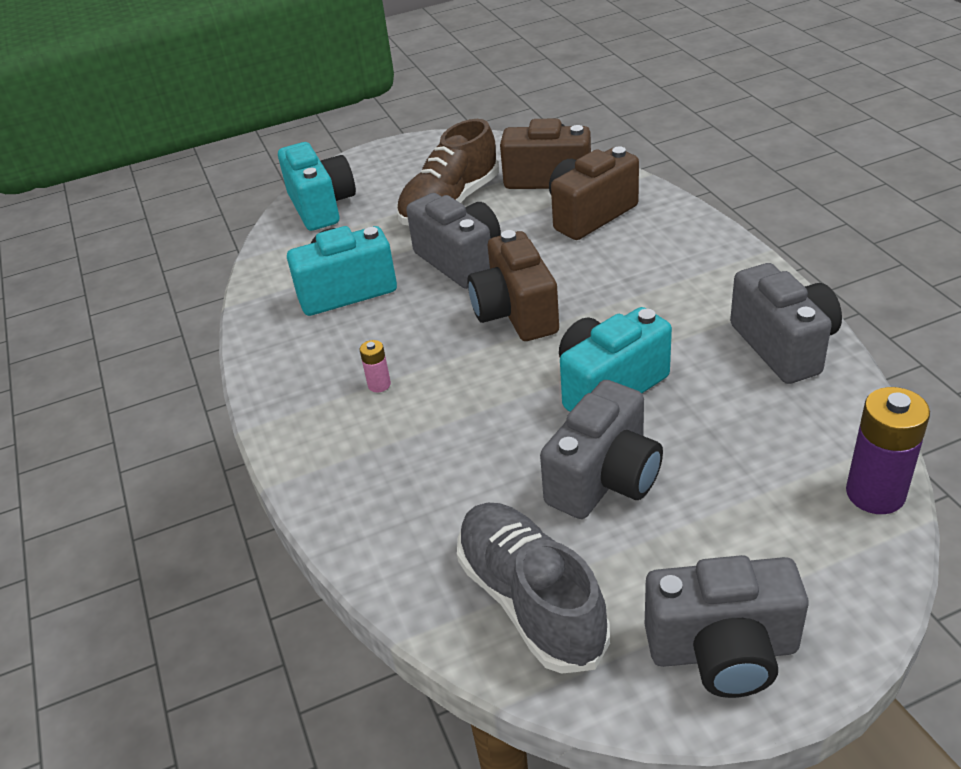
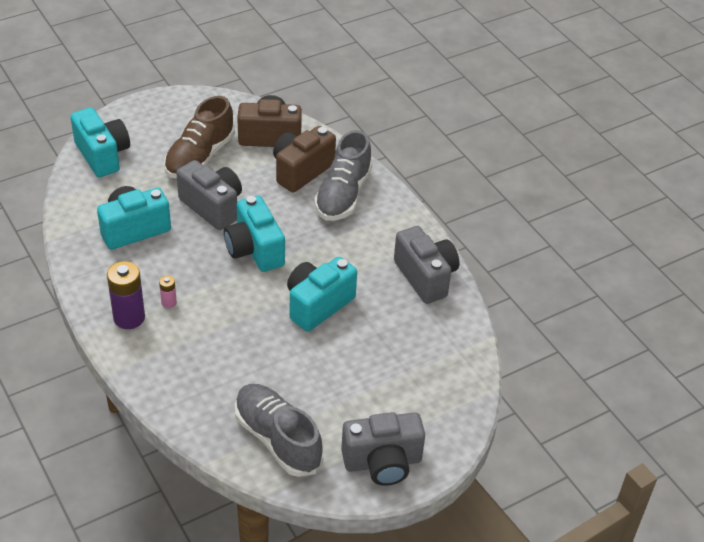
camera: 15 degrees left, 5 degrees up
(515, 313) = (254, 250): brown camera -> turquoise camera
(604, 479) = (317, 366): grey camera -> none
(650, 241) = (343, 195): none -> grey shoe
(875, 493) = (469, 373): purple battery -> purple battery (129, 318)

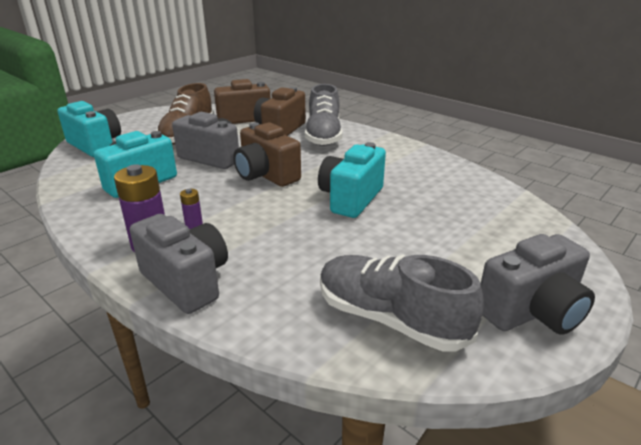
camera: 15 degrees left, 15 degrees down
(169, 302) = (194, 224): pink battery -> purple battery
(254, 250) = (266, 175): turquoise camera -> brown camera
(425, 277) = (432, 166): grey camera -> grey camera (186, 281)

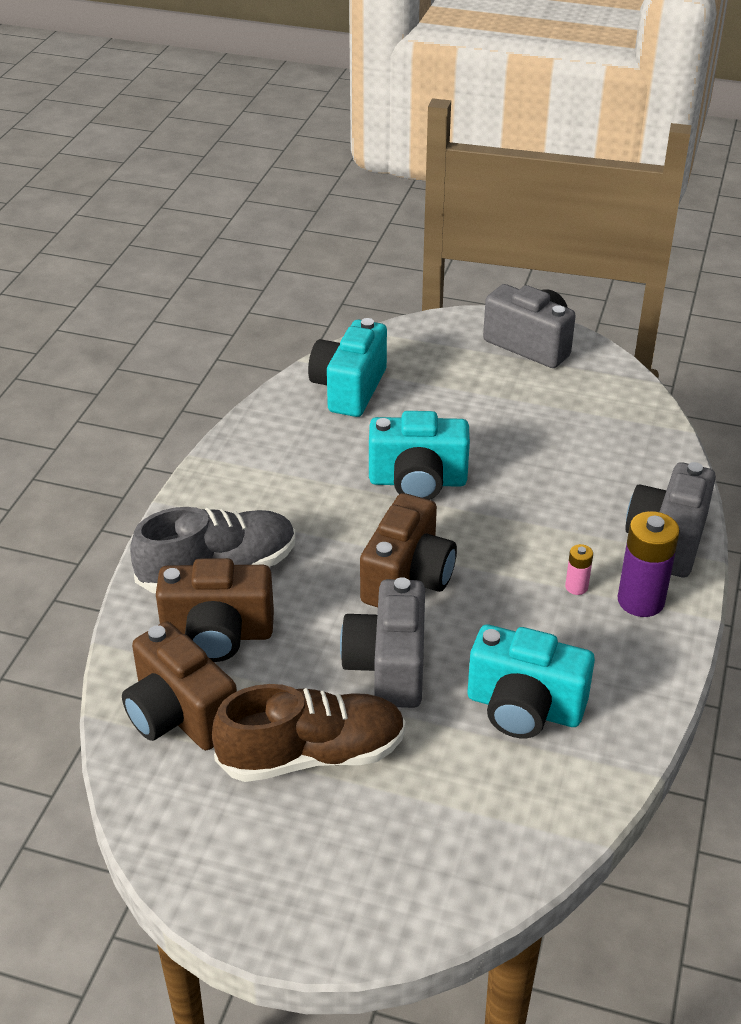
camera: 115 degrees left, 10 degrees up
(95, 145) = (445, 869): turquoise camera -> turquoise camera (349, 389)
(194, 224) = (576, 587): purple battery -> pink battery
(390, 319) = (602, 408): grey shoe -> none

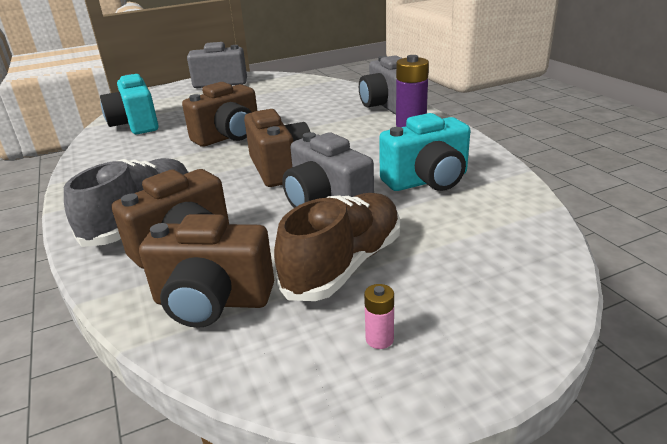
camera: 40 degrees left, 10 degrees down
(417, 481) = (229, 137): turquoise camera -> brown camera
(576, 587) = (374, 134): pink battery -> pink battery (379, 339)

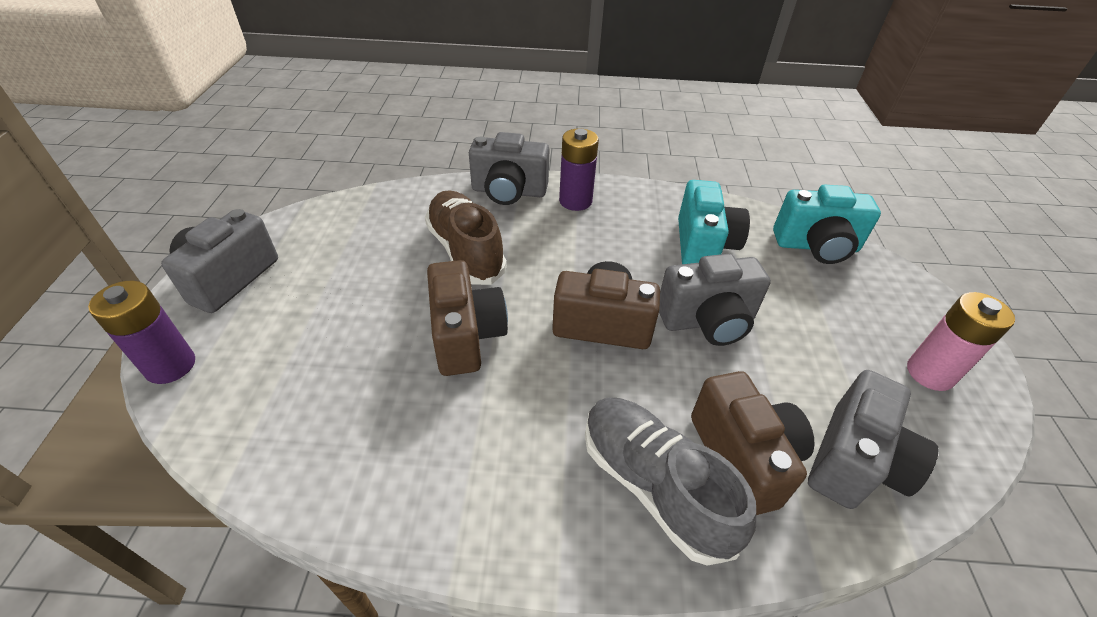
camera: 65 degrees left, 15 degrees up
(136, 124) = (297, 425): turquoise camera -> turquoise camera (816, 246)
(156, 94) = (170, 366): none -> purple battery
(212, 301) = (854, 462): brown camera -> grey camera
(344, 265) = (823, 352): brown shoe -> brown shoe (466, 251)
(379, 339) = (930, 373): pink battery -> pink battery, size x2.04

